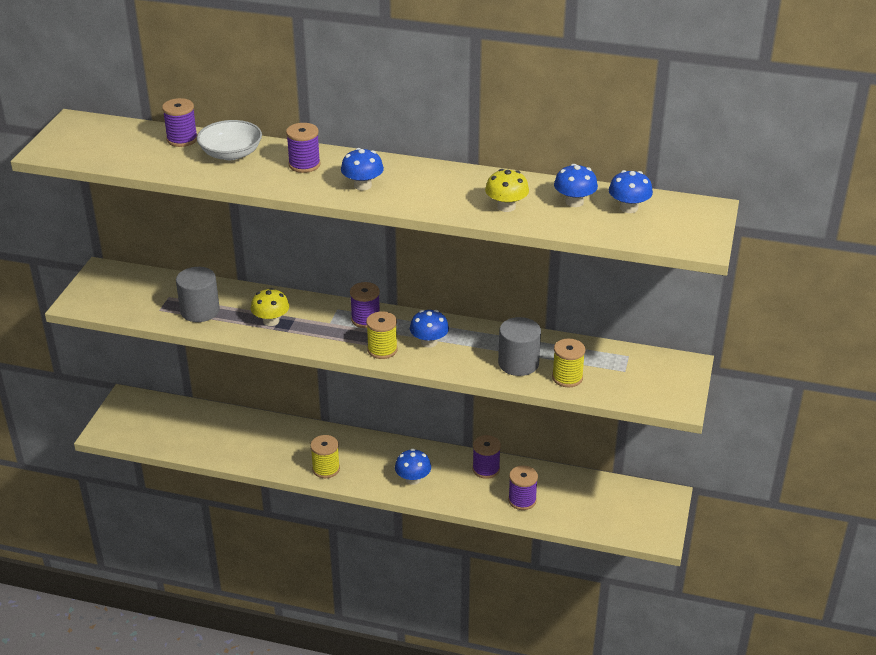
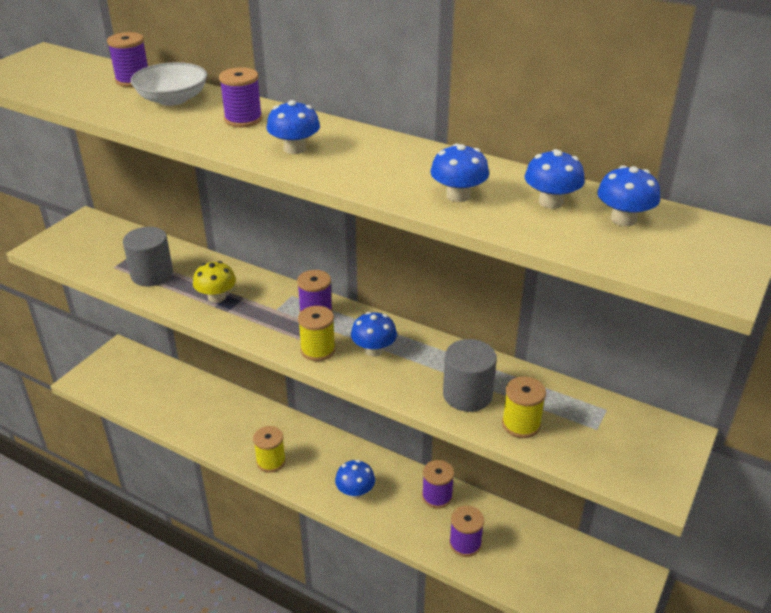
camera: 15 degrees right, 0 degrees up
(506, 207) = (458, 195): yellow mushroom -> blue mushroom

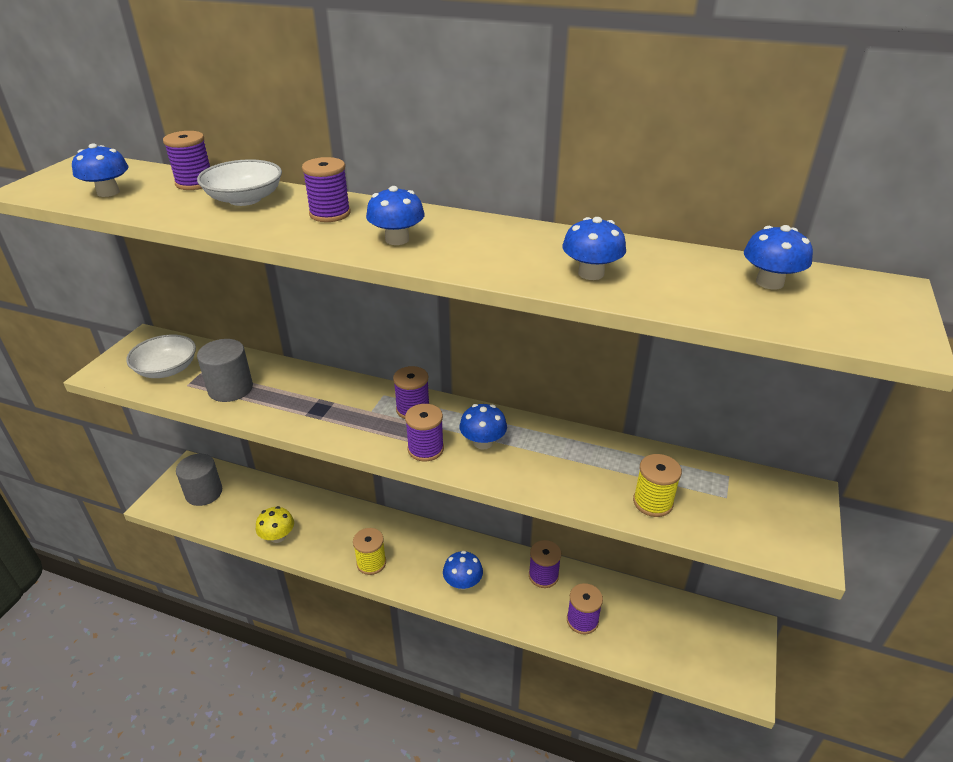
camera: 10 degrees left, 0 degrees up
(98, 250) = (167, 369): none -> white bowl
(216, 297) = (305, 405): yellow mushroom -> yellow mushroom (278, 536)
(318, 350) = (425, 449): yellow spool -> purple spool
(467, 394) = (590, 478): grey cylinder -> grey cylinder (204, 493)
(551, 202) = (688, 271): blue mushroom -> blue mushroom (108, 192)

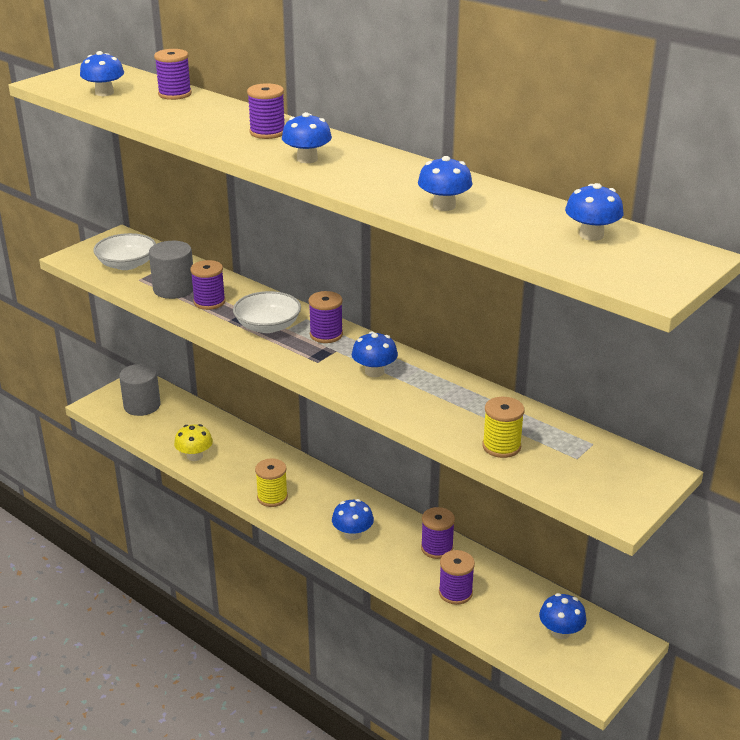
camera: 20 degrees right, 5 degrees down
(245, 199) = (207, 112): white bowl -> white bowl (268, 326)
(425, 449) = (319, 366): purple spool -> purple spool (209, 302)
(689, 634) = (560, 632): none -> blue mushroom

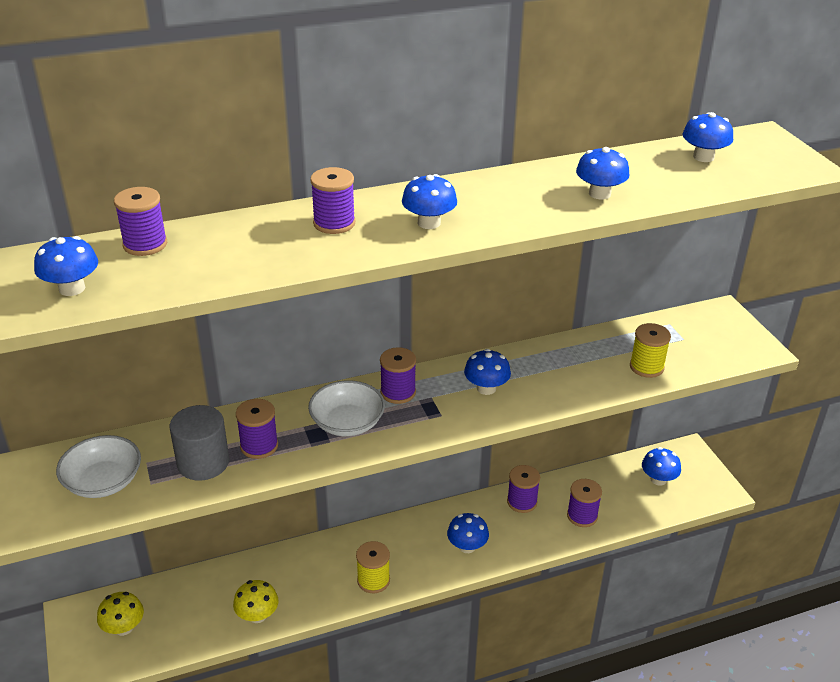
camera: 60 degrees left, 5 degrees up
(142, 405) = (124, 627): grey cylinder -> yellow mushroom

